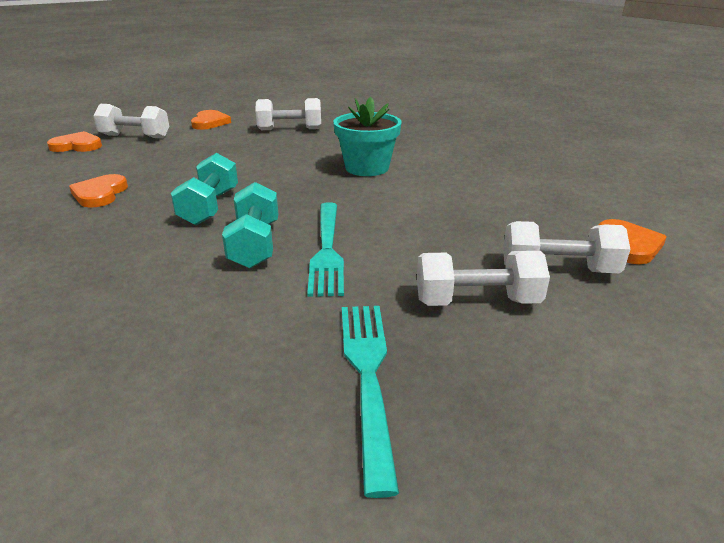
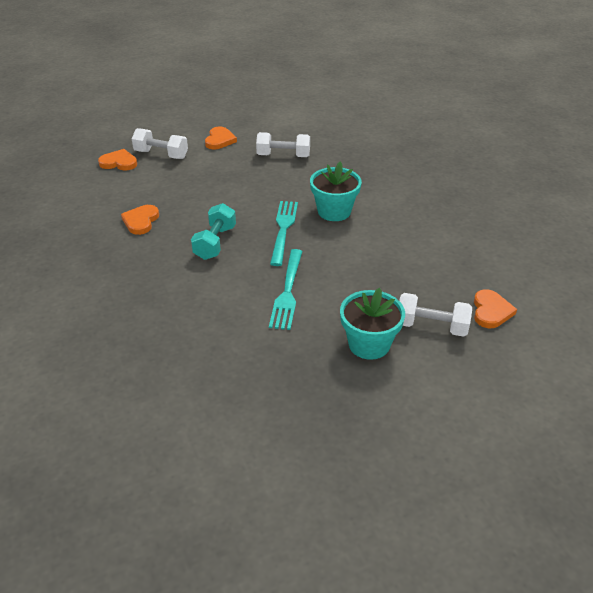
camera: 10 degrees right, 10 degrees up
(255, 244) = (242, 282): turquoise dumbbell -> none
(368, 376) = (291, 384): turquoise fork -> turquoise fork (283, 229)
(477, 301) = (369, 344): white dumbbell -> turquoise flower pot

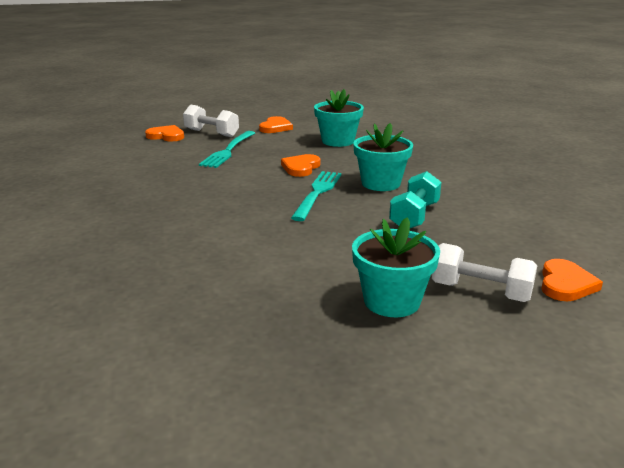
camera: 10 degrees right, 15 degrees down
(141, 221) = (164, 176): orange heart -> orange heart (301, 167)
(215, 243) = (236, 198): turquoise dumbbell -> turquoise dumbbell (414, 216)
(283, 156) = (338, 141): white dumbbell -> turquoise flower pot
(287, 291) = (303, 243): turquoise fork -> turquoise fork (228, 151)

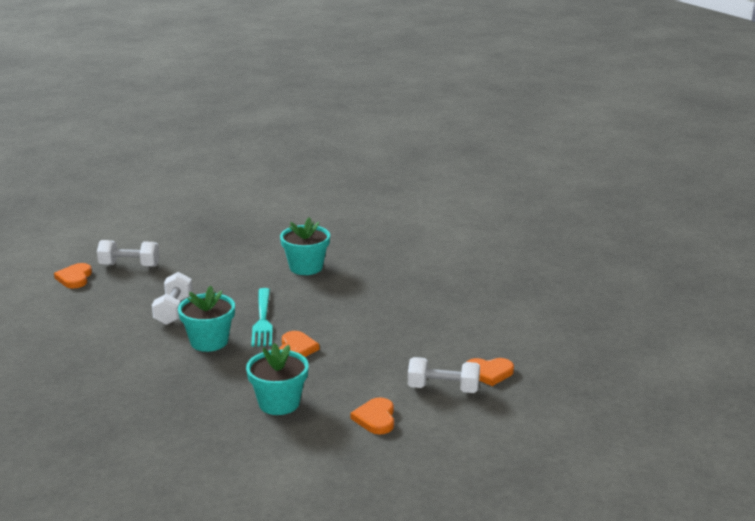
camera: 160 degrees right, 0 degrees up
(228, 151) = (391, 360): turquoise fork -> none
(392, 301) = (182, 252): turquoise flower pot -> turquoise flower pot (306, 267)
(414, 216) = (173, 311): turquoise dumbbell -> white dumbbell

